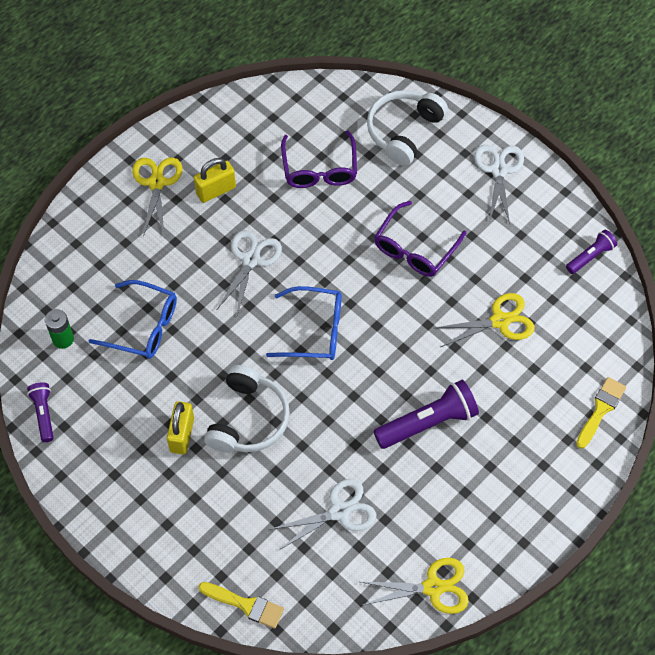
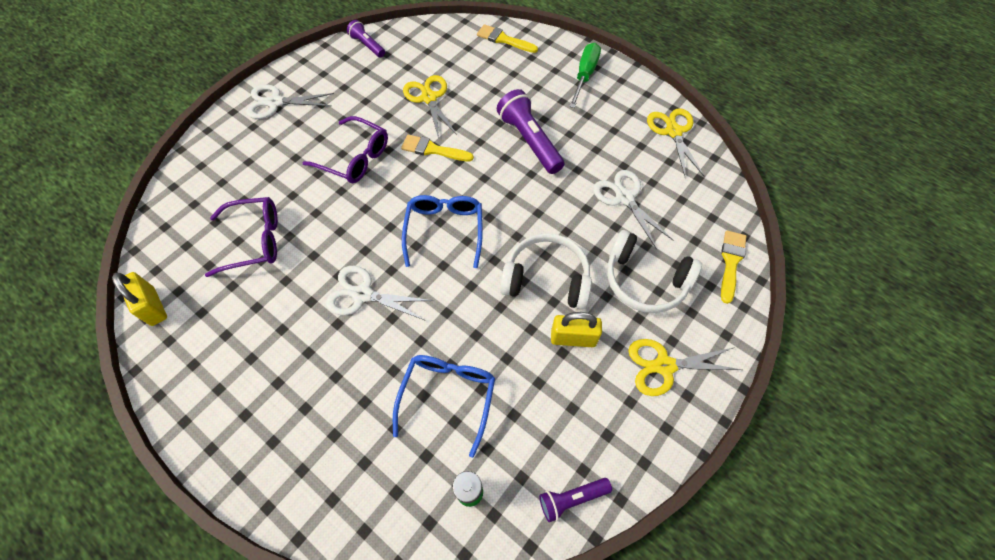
camera: 95 degrees left, 0 degrees up
(156, 182) = (250, 409): yellow scissors -> yellow scissors (664, 366)
(216, 190) = (270, 340): yellow padlock -> yellow padlock (153, 307)
(404, 131) = (219, 173): white headphones -> white headphones (645, 280)
(421, 323) = (433, 150): none -> yellow brush
(533, 499) = (584, 75): none -> green screwdriver

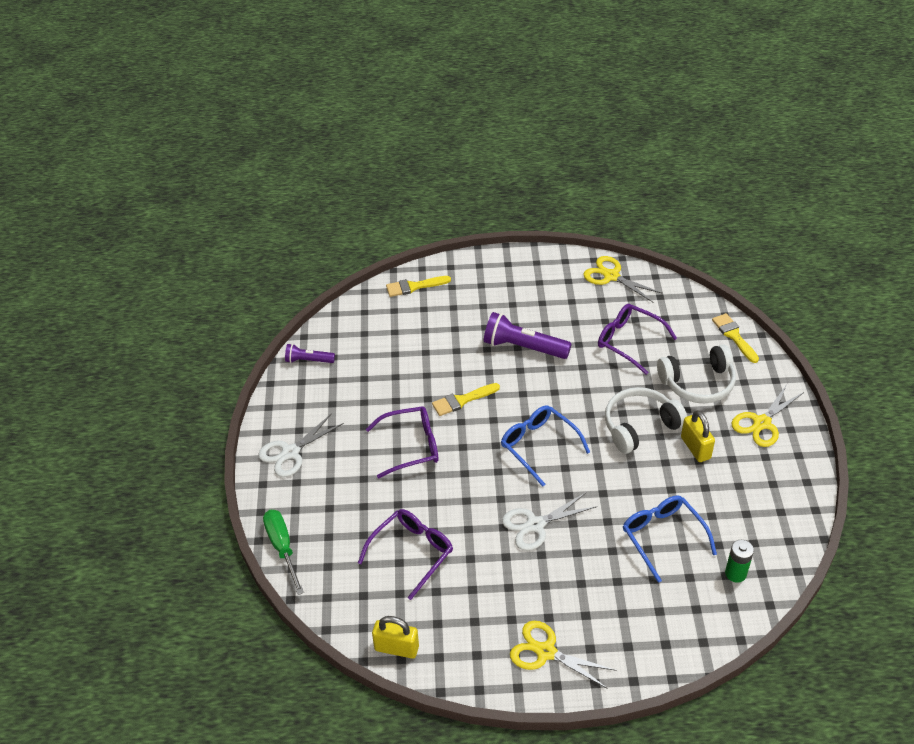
camera: 40 degrees left, 15 degrees down
(429, 98) = (411, 367): yellow scissors -> yellow scissors (545, 652)
(571, 498) = (791, 530): purple flashlight -> none
(573, 338) = (695, 448): yellow padlock -> yellow padlock turned 75 degrees counterclockwise
(584, 75) = (507, 275): green screwdriver -> green screwdriver (282, 548)
(624, 198) = (629, 341): white scissors -> purple glasses

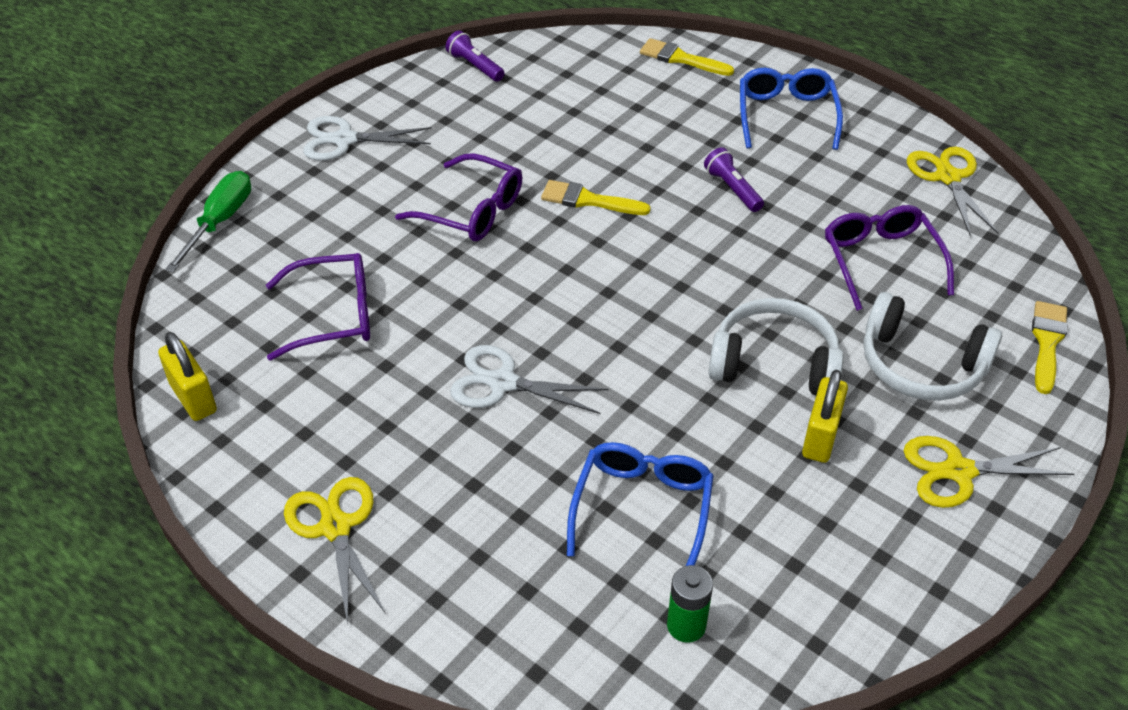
camera: 40 degrees right, 0 degrees up
(523, 347) = (732, 189): purple flashlight -> purple flashlight, size x0.57
(539, 446) = (616, 303): blue glasses -> blue glasses (786, 115)

